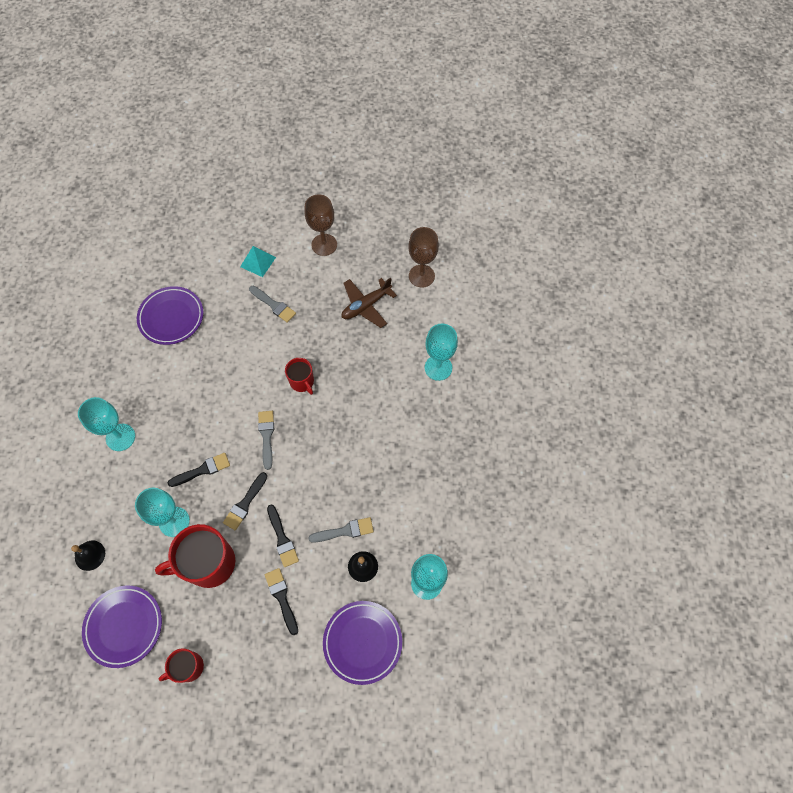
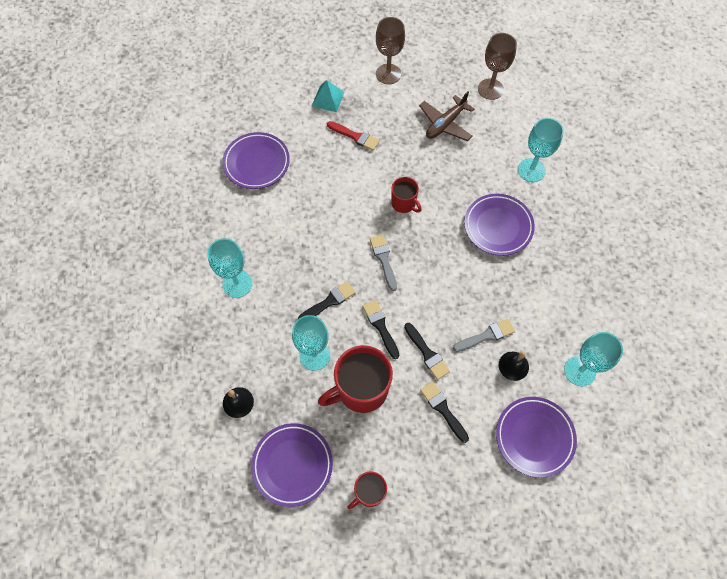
camera: 10 degrees left, 0 degrees up
(245, 503) = (380, 326): black brush -> black brush turned 135 degrees clockwise
(274, 305) = (355, 136): grey brush -> red brush
(388, 421) = (498, 226): none -> purple plate

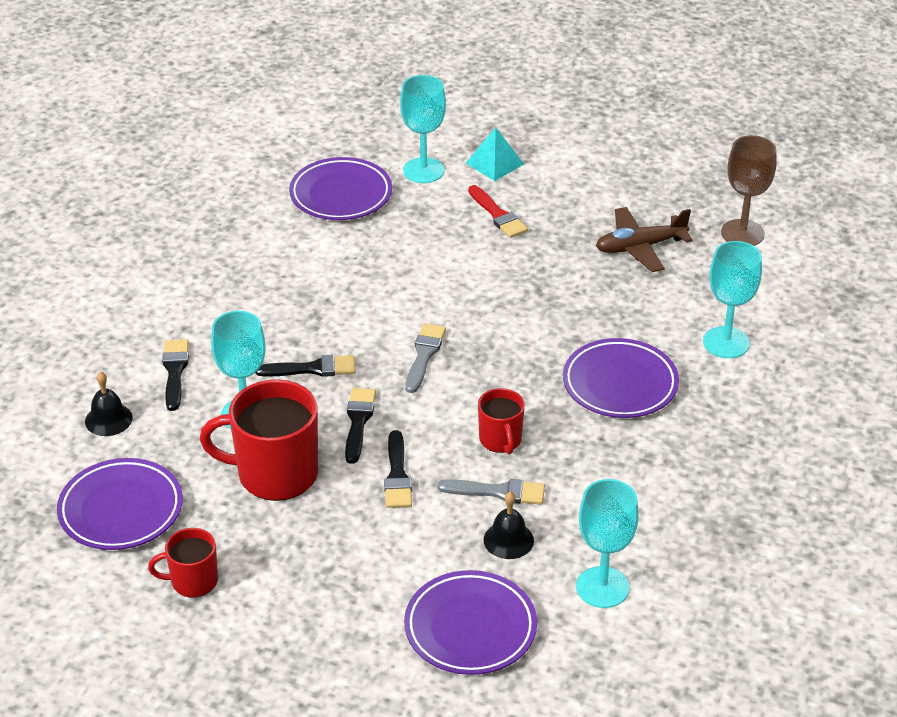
camera: 30 degrees right, 25 degrees down
(237, 284) = (210, 304): turquoise goblet -> turquoise goblet (423, 170)
(388, 74) = (603, 166): brown goblet -> none
(404, 203) = (504, 308): red mug -> red mug (500, 440)
(443, 409) = (367, 542): black brush -> black brush (175, 371)

